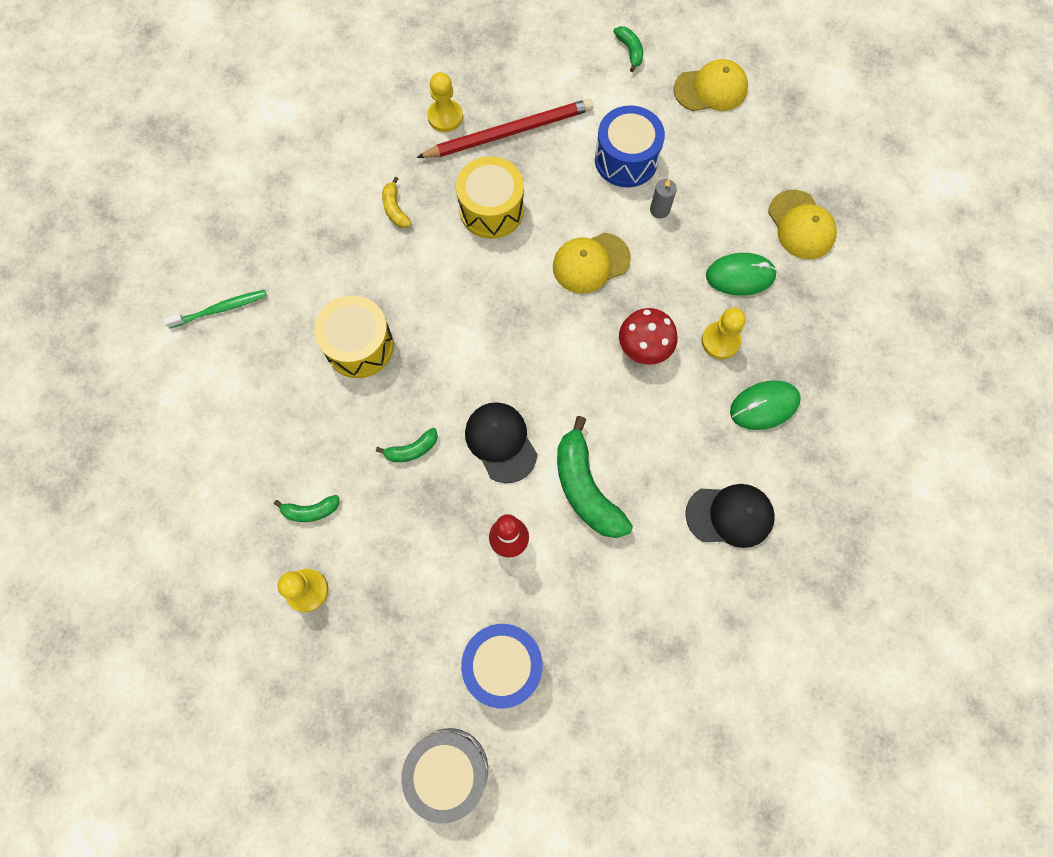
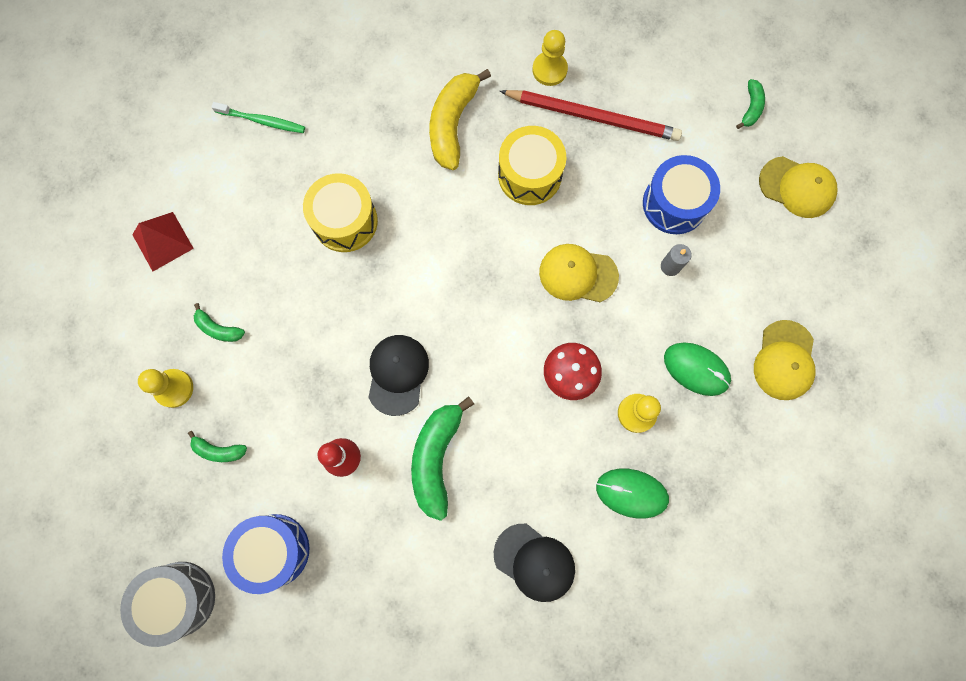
camera: 35 degrees right, 5 degrees up
(201, 470) = (162, 241): none -> red pyramid
(395, 209) = (453, 124): yellow banana -> yellow banana, size x2.00
(412, 449) = (326, 333): green banana -> green banana (219, 450)

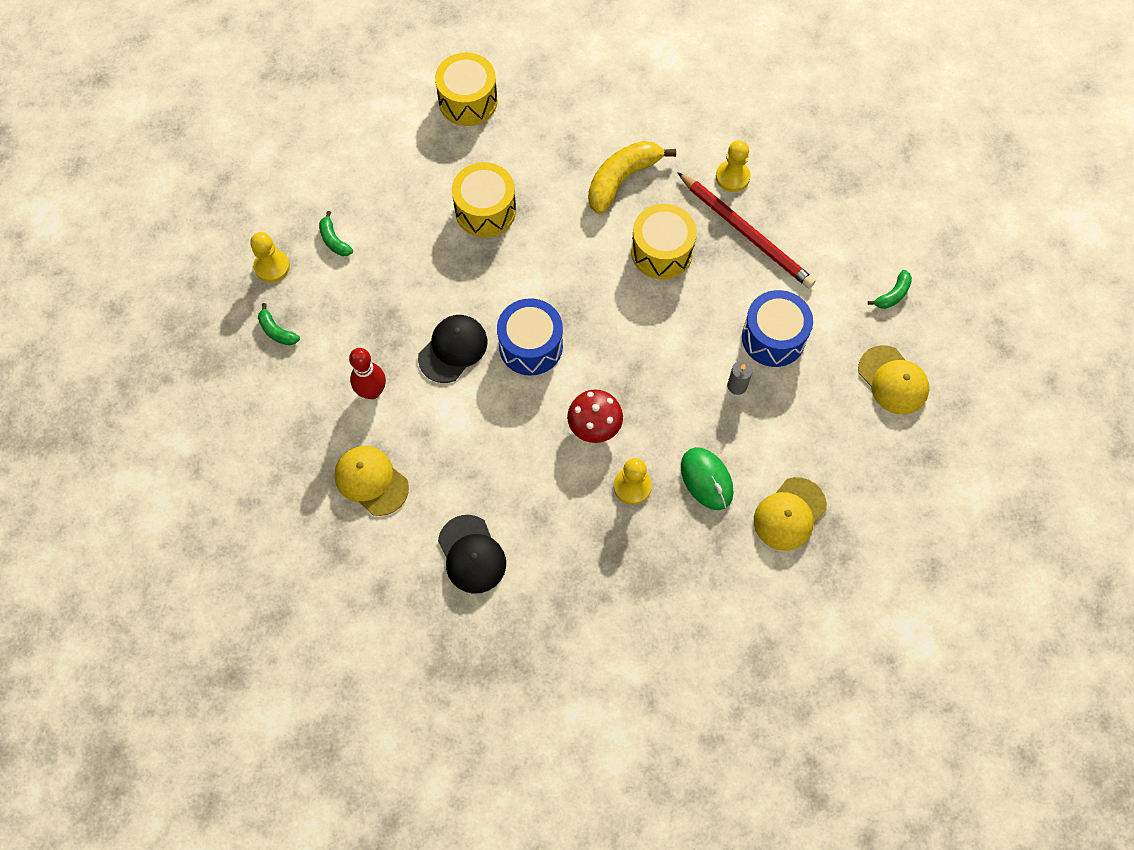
camera: 30 degrees right, 10 degrees down
(162, 241) = (332, 152): red pyramid -> none
(179, 598) = (178, 424): grey drum -> none
(262, 121) = (468, 101): green toothbrush -> yellow drum
(274, 550) = (271, 429): blue drum -> blue drum (531, 346)
(436, 458) = (443, 430): green banana -> none
(578, 274) = (652, 350): yellow cap -> yellow cap (371, 481)
(631, 493) = (587, 546): green mouse -> none

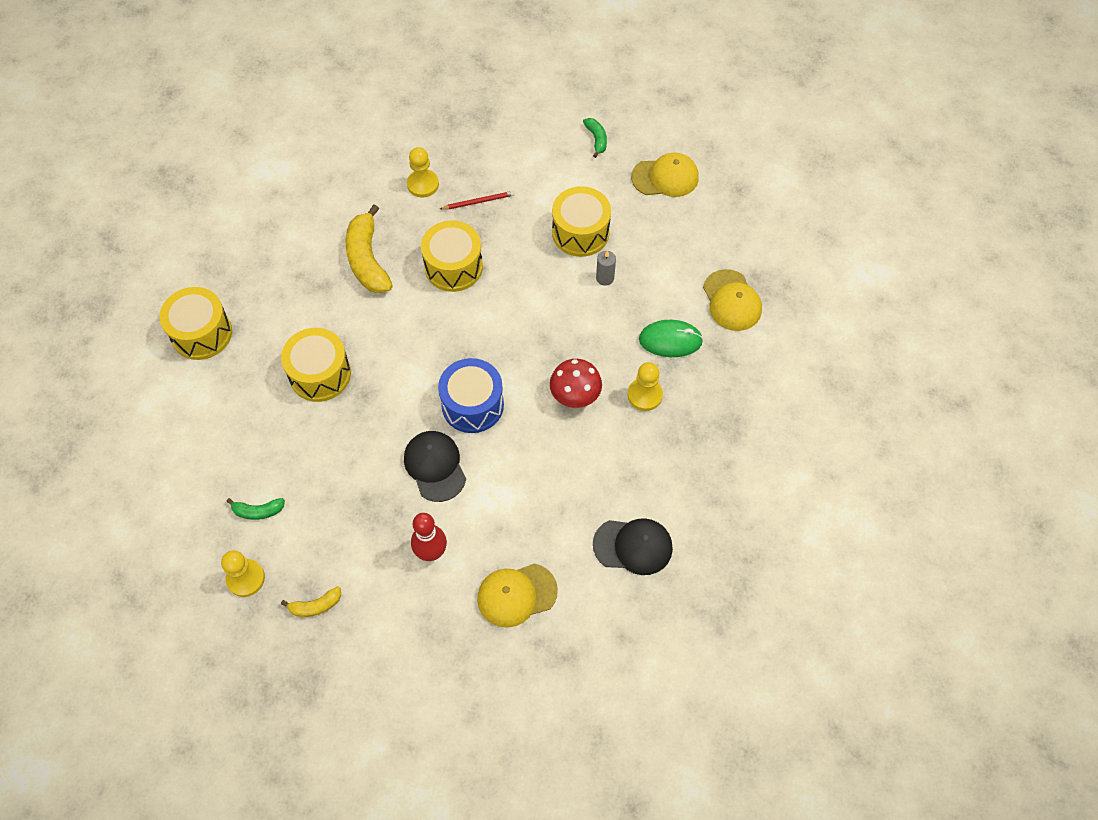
camera: 60 degrees left, 5 degrees down
(277, 331) = (315, 606): green banana -> yellow banana
(746, 233) = (478, 202): red pencil -> red pencil, size x0.46
(773, 338) = (580, 232): blue drum -> yellow drum

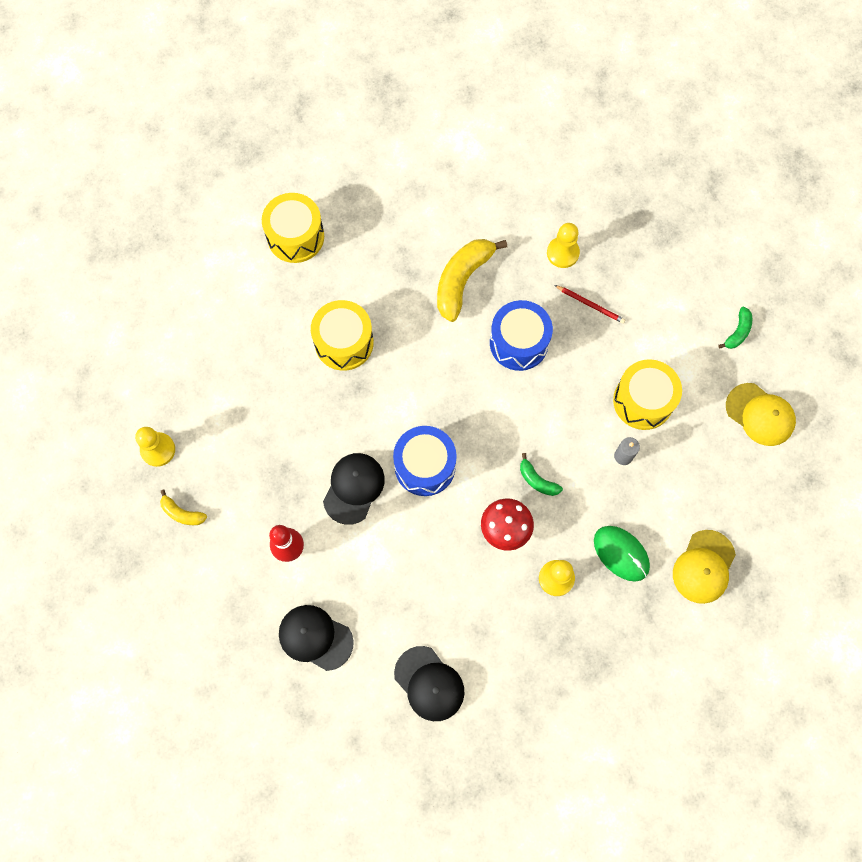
camera: 45 degrees right, 10 degrees up
(258, 511) = (209, 408): green banana -> green banana (537, 480)
(453, 267) = (519, 343): yellow drum -> blue drum
(516, 595) = (315, 637): yellow cap -> black cap

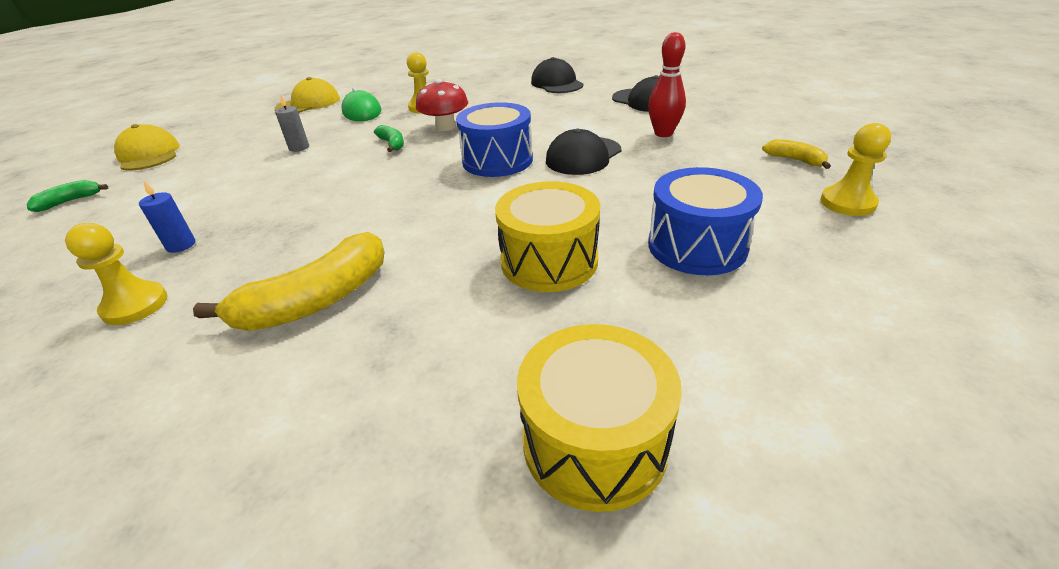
camera: 160 degrees left, 35 degrees down
(519, 343) = (309, 227): blue drum -> blue drum (697, 246)
(590, 305) = (181, 245): red pencil -> blue candle
(643, 401) = (235, 172): yellow drum -> none

